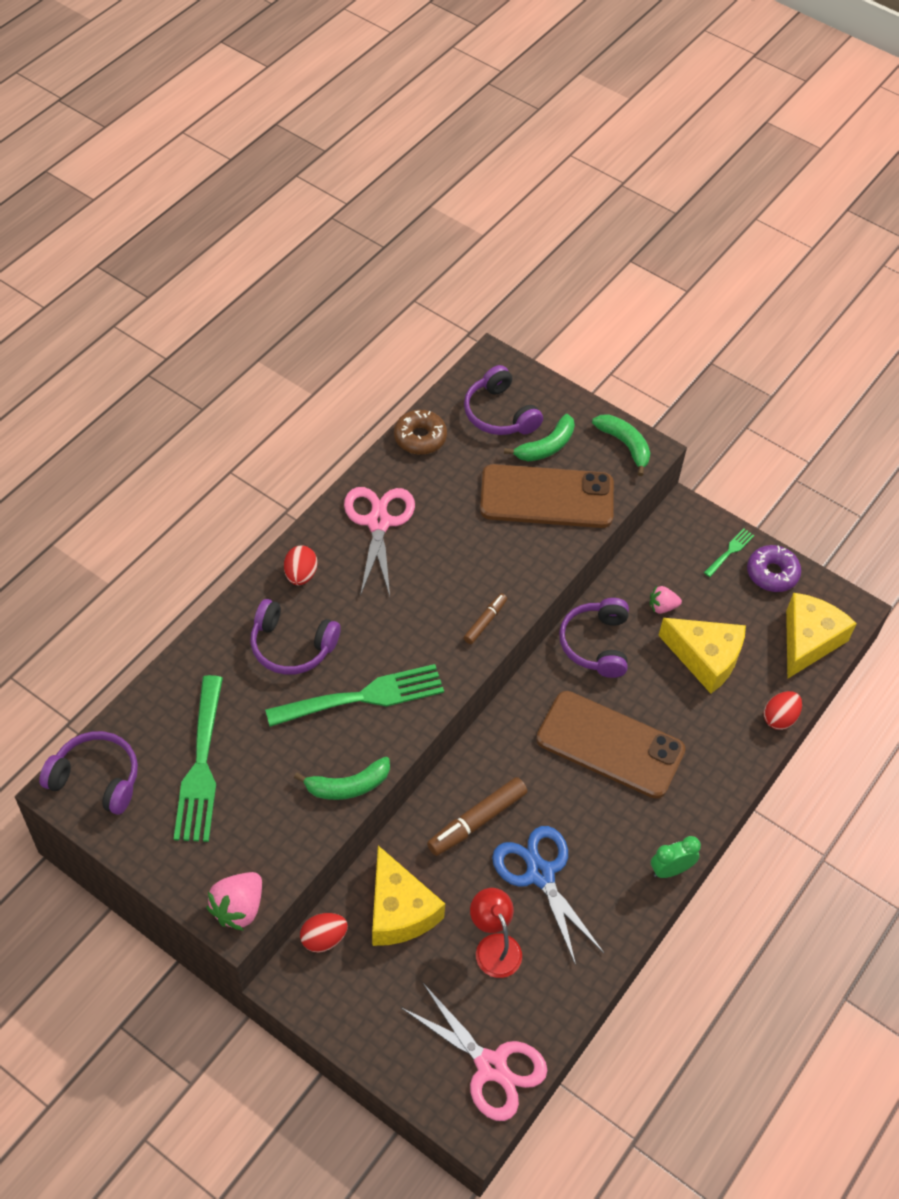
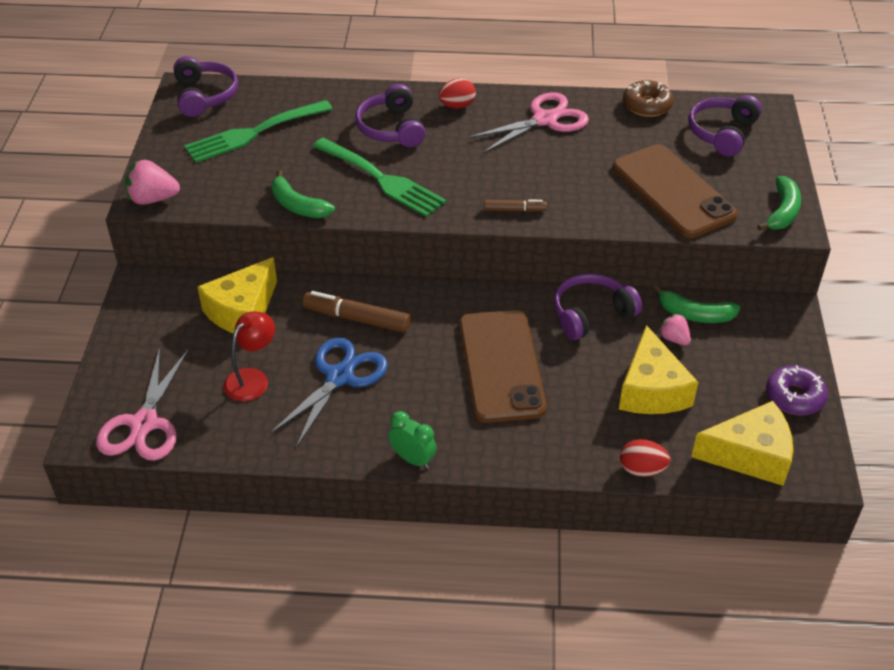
camera: 60 degrees right, 10 degrees down
(323, 939) = (189, 283): red egg -> none
(546, 447) = (722, 170): green banana -> green banana (694, 314)
(730, 551) = (784, 357): green fork -> none

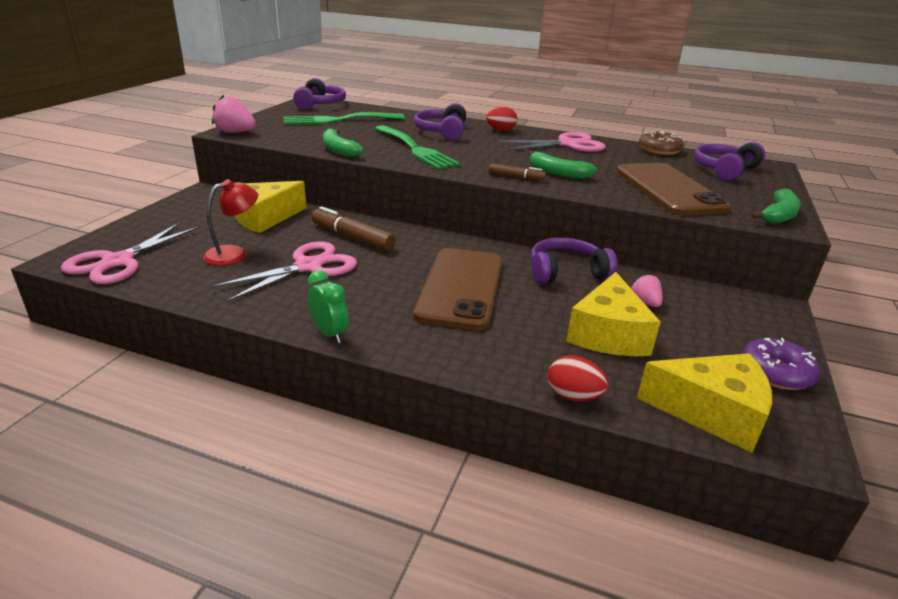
camera: 15 degrees right, 15 degrees down
(339, 377) = (308, 266): blue scissors -> pink scissors
(694, 314) = (671, 291): green banana -> green banana (557, 173)

